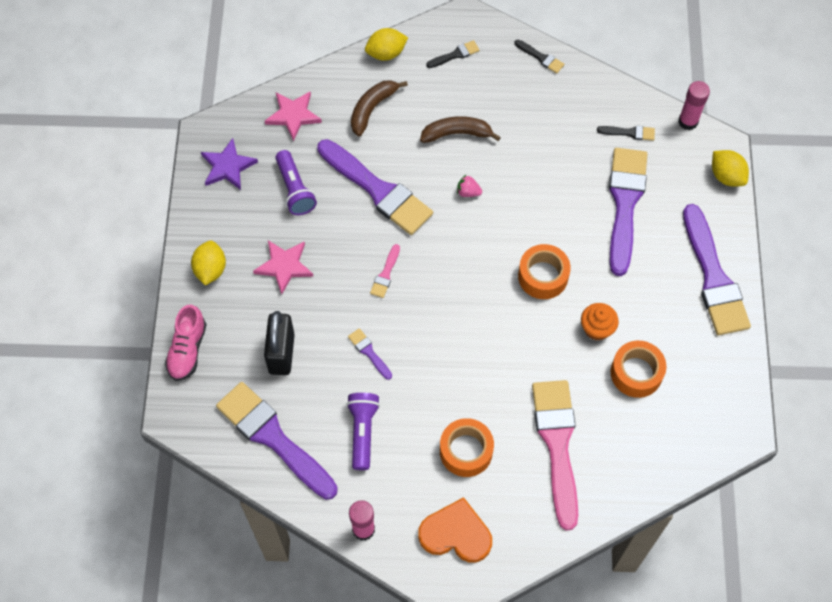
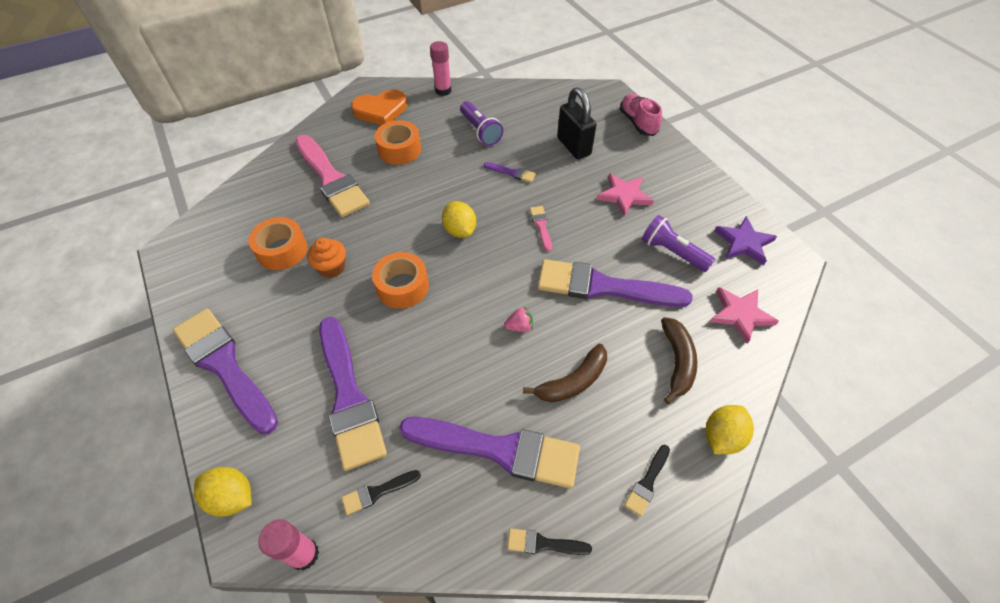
camera: 150 degrees right, 10 degrees down
(210, 269) = (674, 170): yellow lemon -> yellow lemon (460, 230)
(273, 438) = (537, 106): purple brush -> purple brush (499, 450)

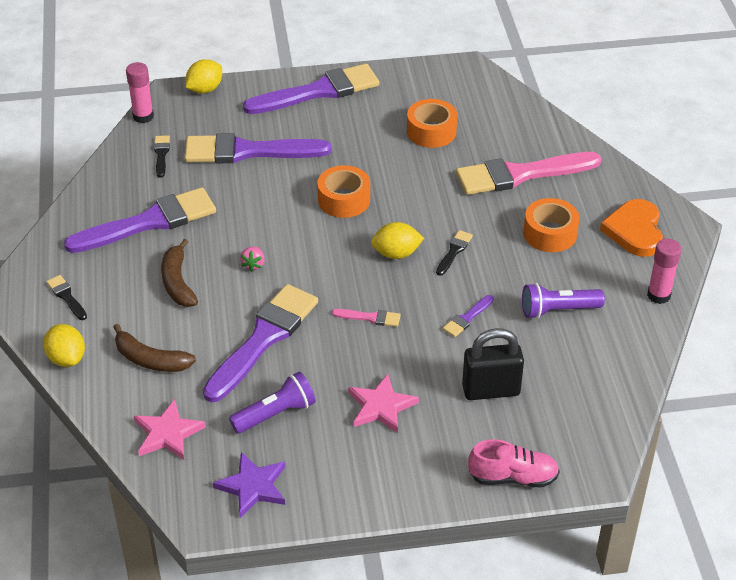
camera: 110 degrees right, 10 degrees down
(332, 267) = (392, 159): orange cupcake -> none
(499, 450) = (149, 222): purple brush -> purple brush turned 150 degrees counterclockwise
(543, 544) = (67, 226): black brush -> black brush (454, 251)

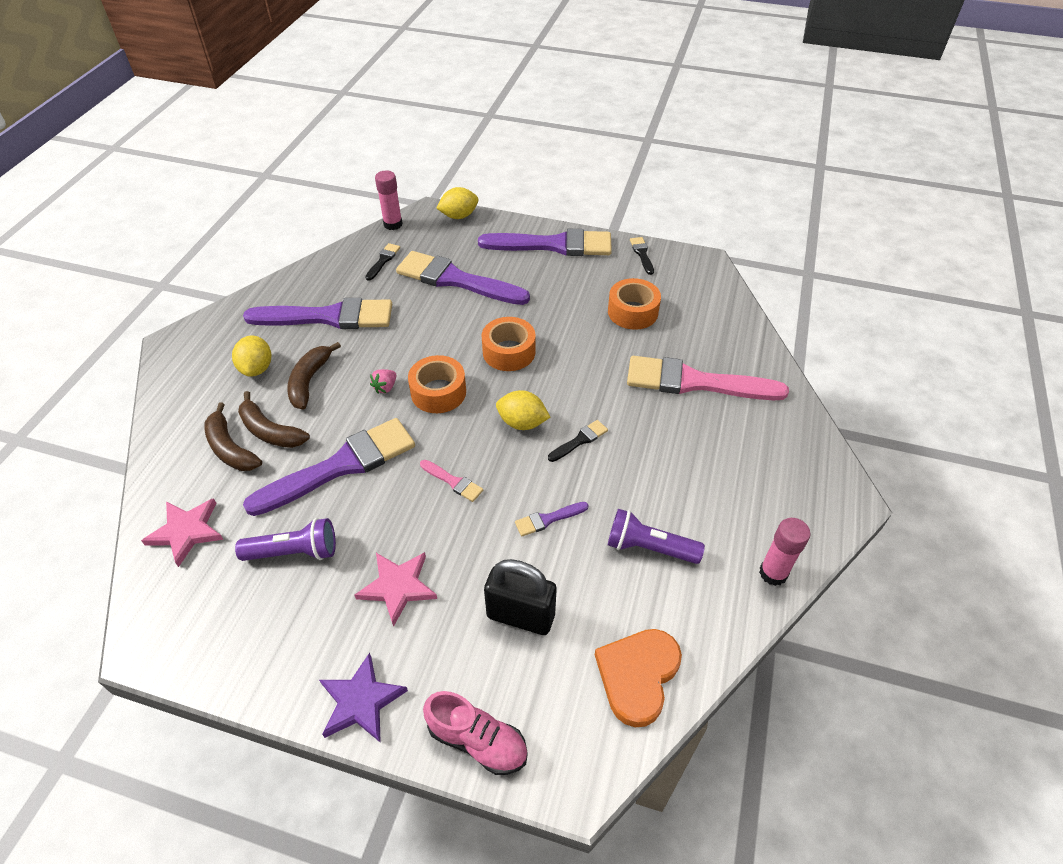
camera: 25 degrees right, 5 degrees up
(66, 296) = (212, 361): black brush -> black brush (642, 254)
(67, 358) = (166, 420): yellow lemon -> yellow lemon (257, 368)
(176, 334) = (270, 431): none -> brown banana
(253, 486) = (215, 626): purple star -> purple star (361, 701)
(550, 233) = (690, 455): orange tape -> orange tape (438, 392)
(634, 231) = (785, 485): orange heart -> orange heart (637, 676)

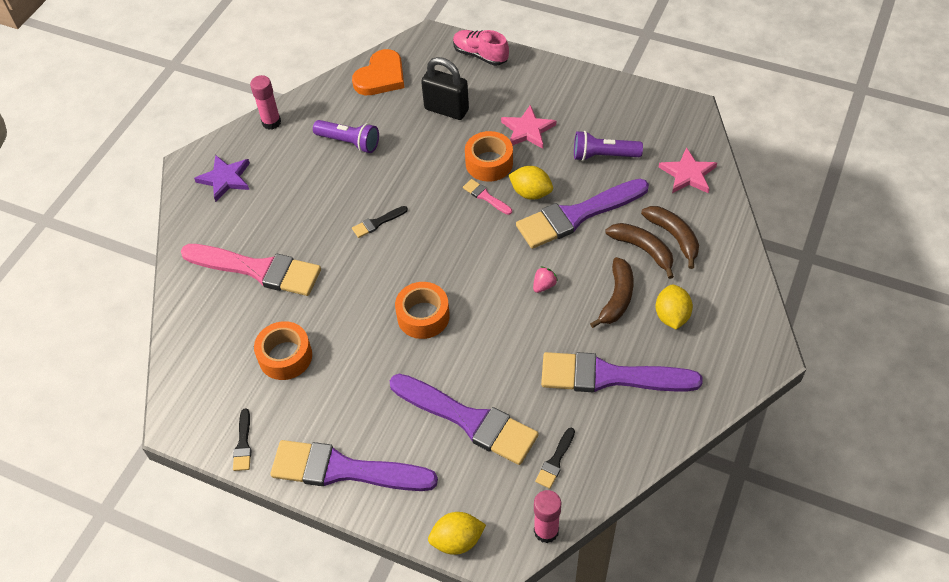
camera: 170 degrees left, 5 degrees up
(361, 701) = (548, 75): purple star -> purple star (225, 179)
(438, 392) = (494, 277): orange tape -> orange tape (489, 163)
(522, 423) = (423, 242): yellow lemon -> yellow lemon (531, 193)
(548, 519) = (416, 165): purple brush -> none

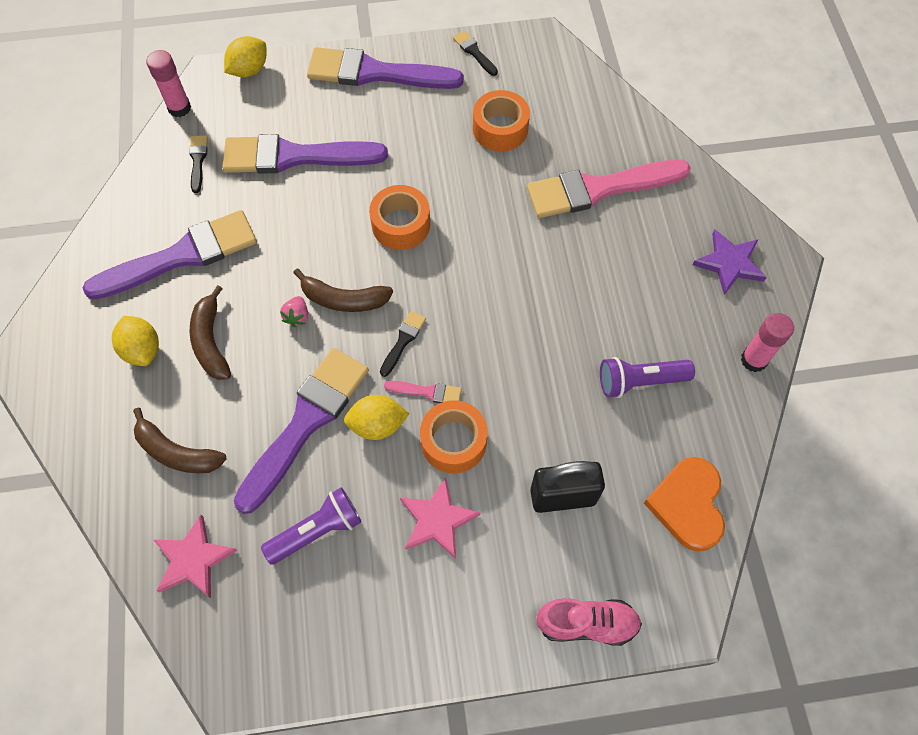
camera: 145 degrees right, 10 degrees up
(344, 470) = (375, 73): purple brush -> purple brush turned 150 degrees counterclockwise
(377, 223) = (523, 297): black brush -> black brush (403, 341)
(643, 250) = (206, 415): brown banana -> brown banana (343, 299)

